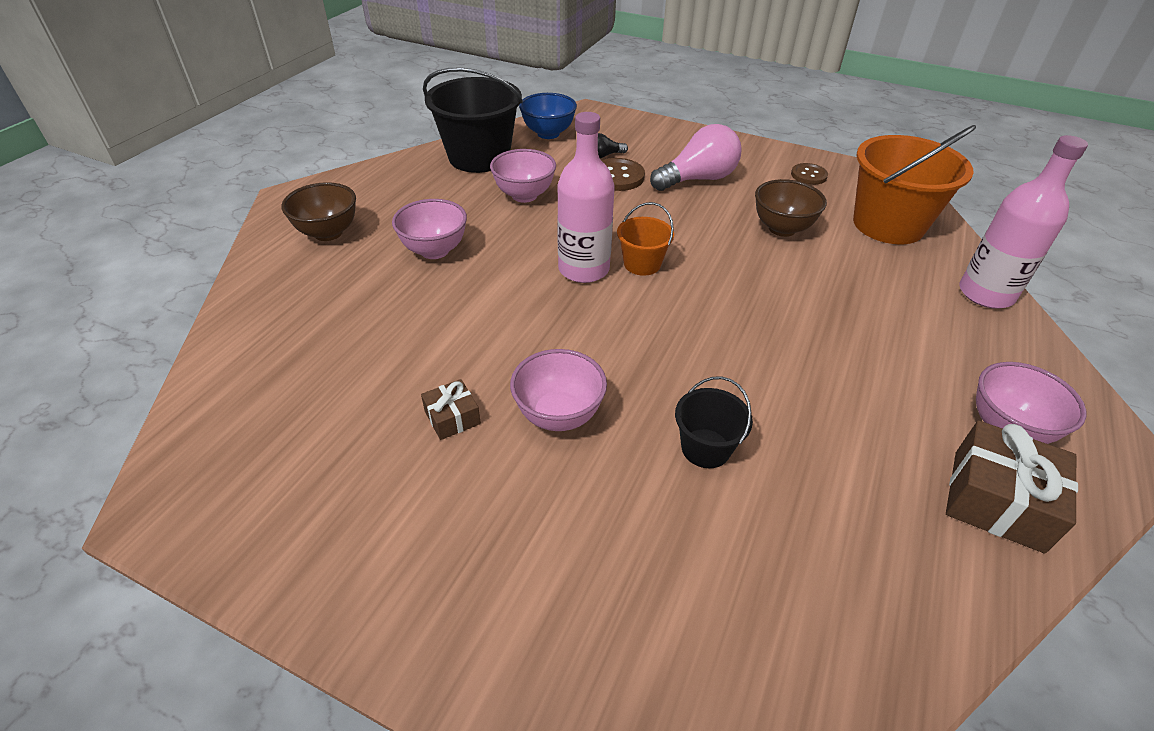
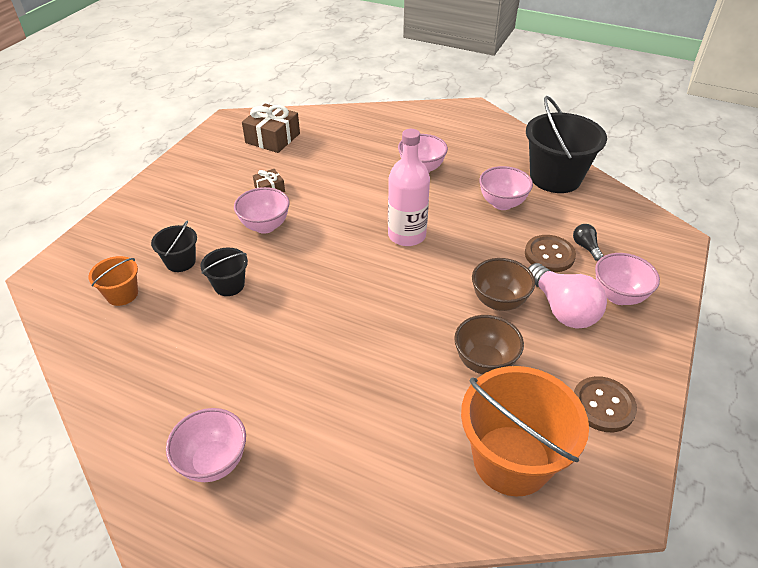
camera: 90 degrees right, 0 degrees up
(328, 233) = (435, 127): brown bowl -> brown bowl (499, 301)
(548, 134) = (614, 213): blue bowl -> none
(642, 264) = (416, 265): orange bucket -> orange bucket (122, 294)
(657, 527) = (180, 262): none -> black bucket
(674, 150) = (618, 296): none -> pink bowl
(808, 175) = (603, 405): brown button -> brown button, size x1.51
(986, 294) = (390, 517): pink bottle -> none
(997, 500) = (154, 429): brown gift -> brown gift (273, 138)

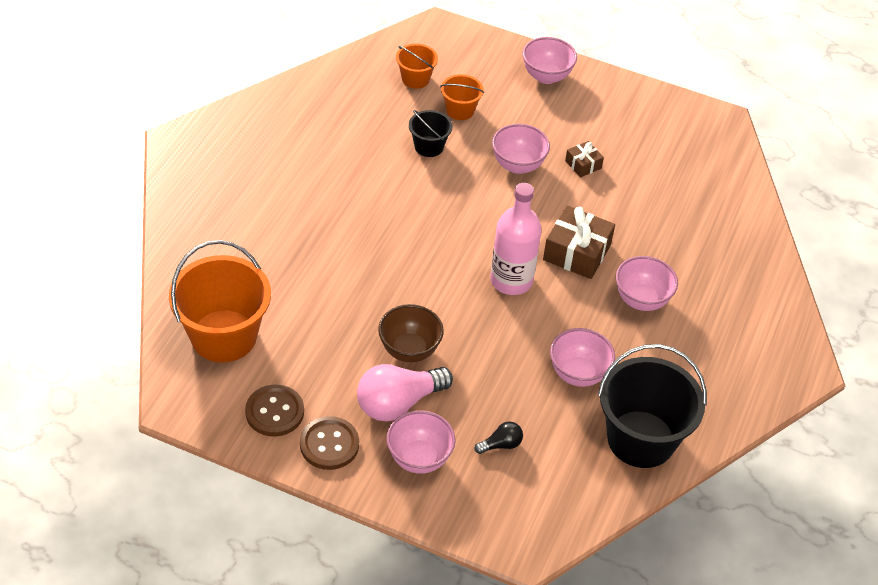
camera: 85 degrees right, 5 degrees up
(180, 262) = (460, 110): black bucket -> orange bucket
(213, 462) = (238, 156): pink bowl -> pink bowl (546, 76)
(273, 138) = (687, 161): brown gift -> brown gift (576, 252)
(484, 362) = (329, 329): brown bowl -> none
(549, 255) = (485, 406): brown button -> brown button (329, 444)

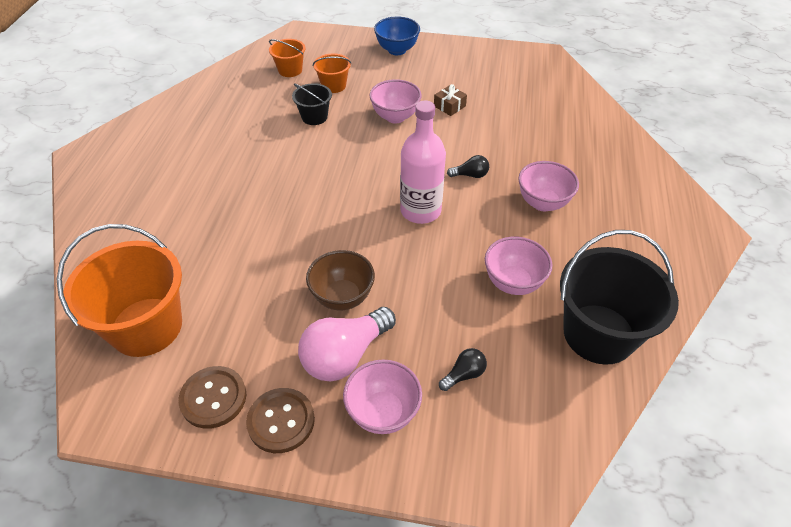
camera: 10 degrees left, 0 degrees up
(546, 76) = (397, 50): pink bowl -> blue bowl
(576, 252) = (470, 175): brown gift -> black light bulb

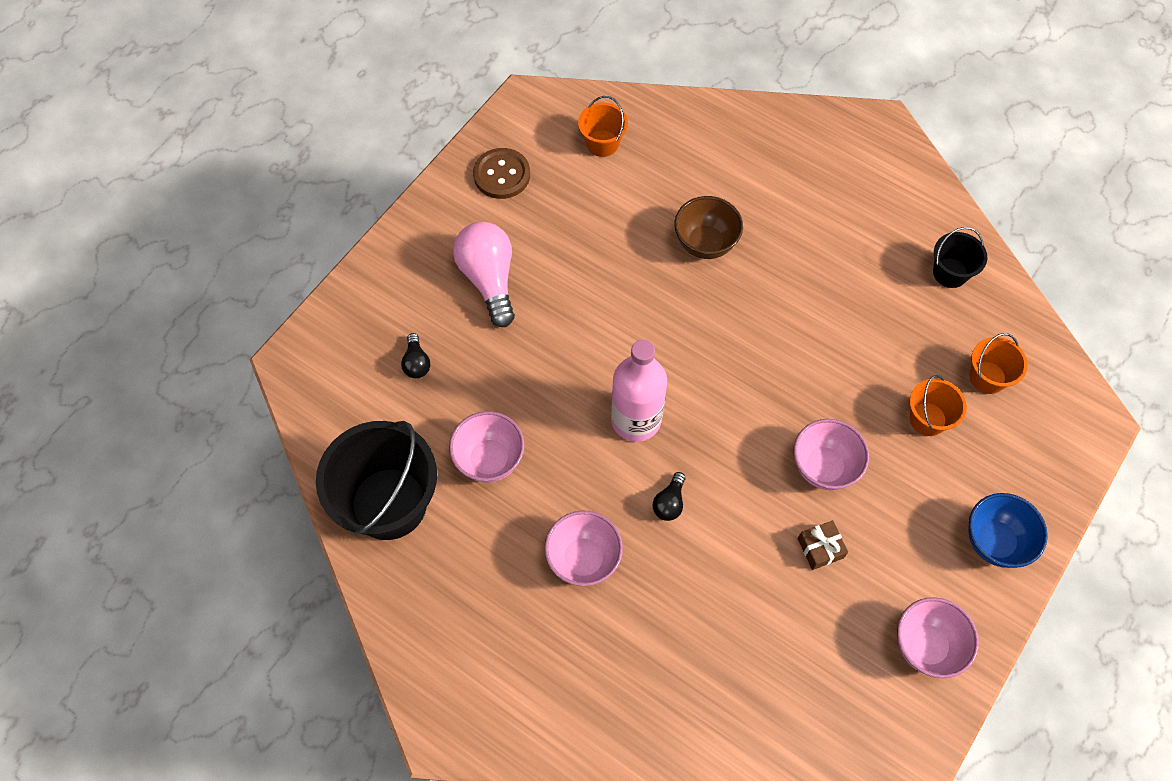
camera: 115 degrees right, 15 degrees up
(146, 327) = (602, 143): orange bucket -> orange bucket, size x0.50
(281, 421) = (454, 214): brown button -> none
(314, 117) = (862, 371): black bucket -> black bucket (950, 273)
(342, 297) = (554, 300): brown bowl -> brown bowl (705, 244)
(383, 412) = (418, 287): pink bowl -> pink bowl (926, 646)

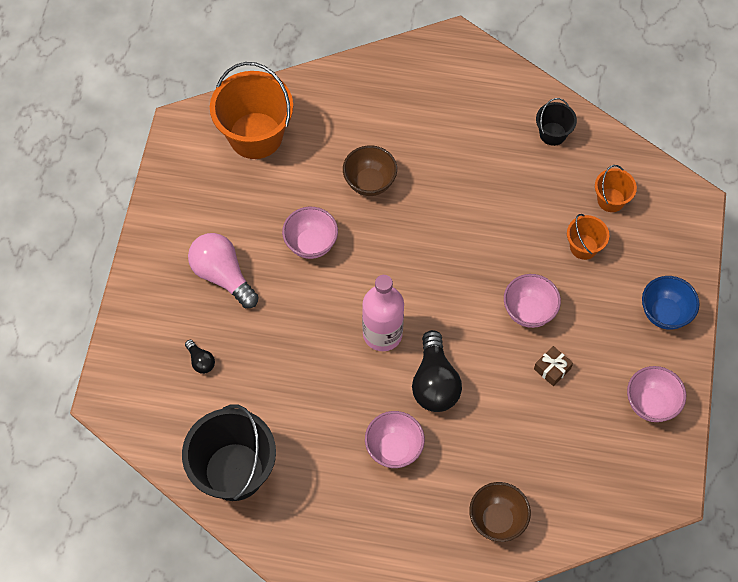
camera: 25 degrees left, 0 degrees up
(489, 460) = (291, 408): pink bowl -> pink bowl (311, 244)
(502, 175) = (191, 191): brown button -> none
(602, 143) = (255, 135): orange bucket -> orange bucket, size x2.01
(665, 702) = (497, 520): none -> brown bowl
(669, 503) = (434, 383): black light bulb -> black light bulb, size x2.10

